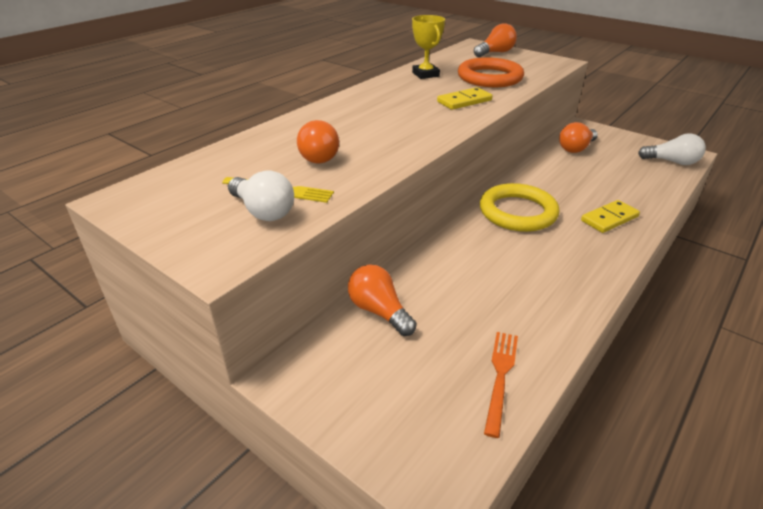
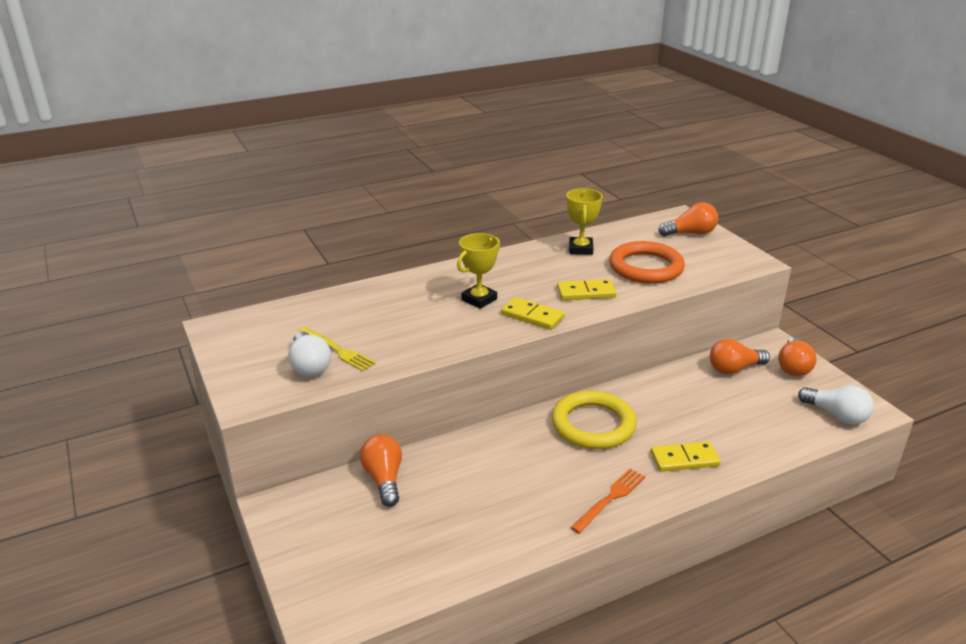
camera: 25 degrees right, 5 degrees down
(318, 155) = (394, 323): orange light bulb -> orange light bulb (793, 367)
(380, 122) = (479, 299): none -> yellow trophy
(440, 125) = (532, 316): none -> yellow domino
(500, 376) = (435, 564): orange fork -> orange fork (610, 498)

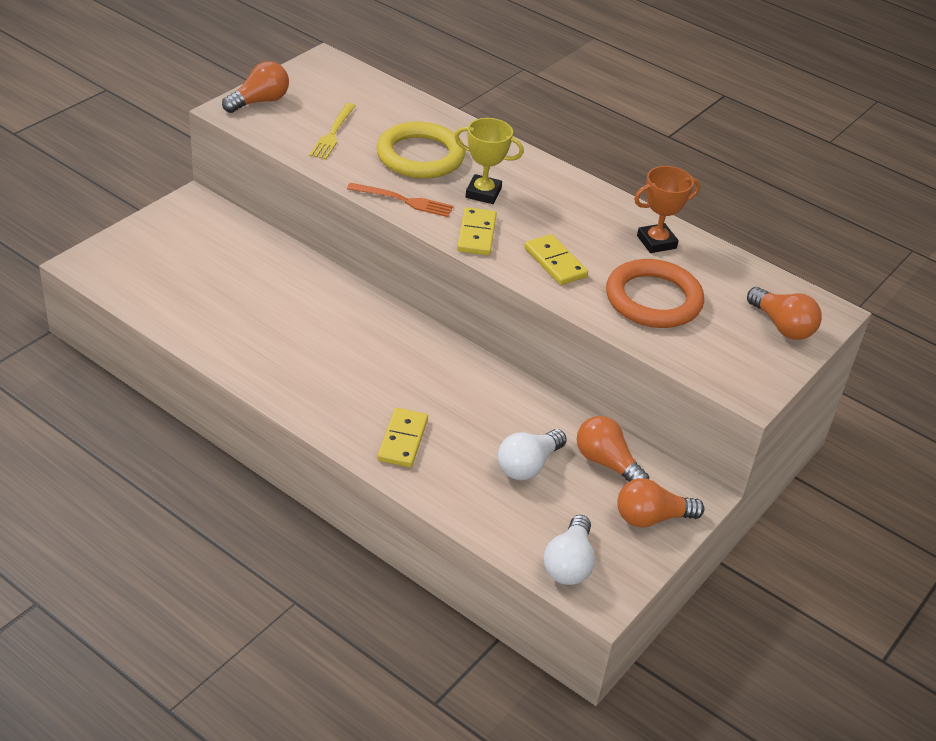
camera: 60 degrees right, 10 degrees up
(309, 366) = (299, 126): white light bulb -> white light bulb (528, 465)
(384, 479) = (259, 249): orange light bulb -> orange light bulb (259, 101)
(580, 249) = (656, 242): yellow trophy -> orange trophy
(593, 424) = (420, 364): yellow ring -> yellow ring (420, 156)
(610, 498) = (310, 395): orange fork -> orange fork (404, 201)
(684, 459) = (402, 440): yellow domino -> yellow domino turned 45 degrees clockwise

